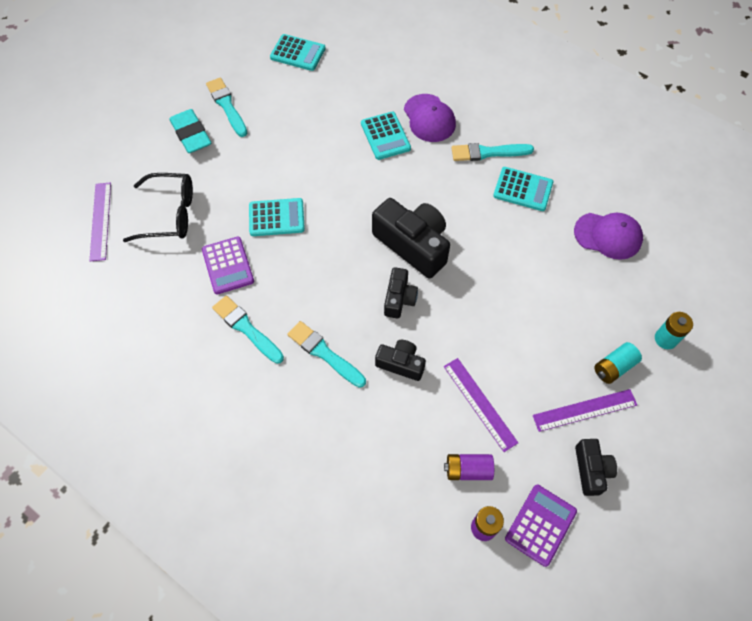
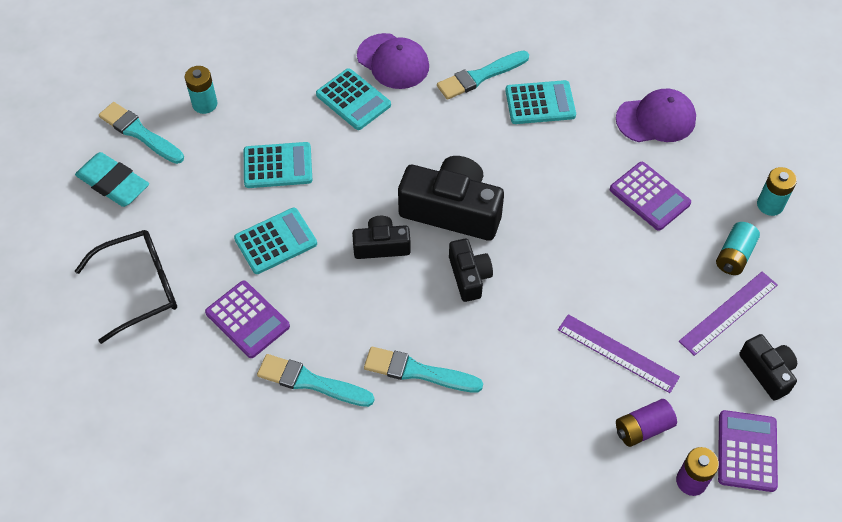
camera: 25 degrees left, 5 degrees down
(100, 221) = (54, 330): purple ruler -> none
(281, 101) = (205, 104): none -> turquoise battery
(298, 53) = (194, 40): turquoise calculator -> turquoise calculator (278, 166)
(400, 364) = (509, 347): black camera -> black camera (381, 246)
(570, 294) = (649, 196): none -> purple calculator

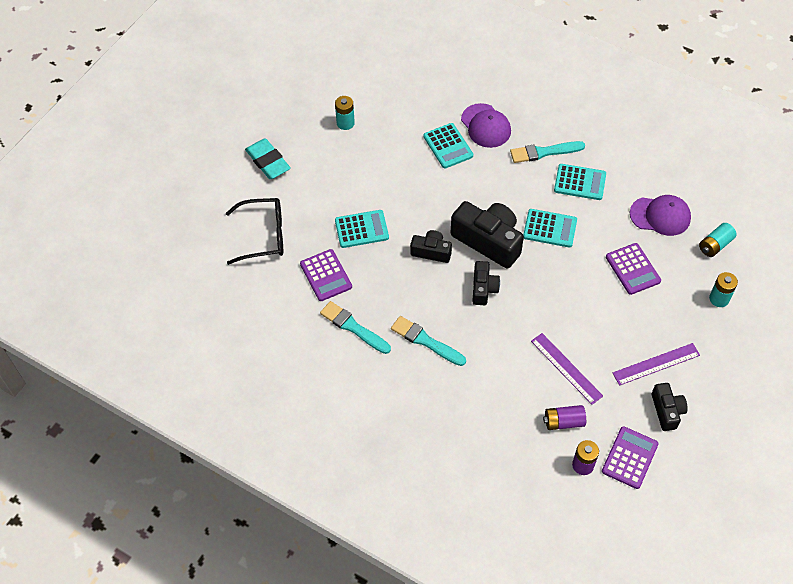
camera: 20 degrees right, 0 degrees up
(139, 133) = (296, 132): turquoise brush -> none
(278, 166) = (380, 179): turquoise calculator -> turquoise calculator (550, 228)
(734, 256) = (677, 327): turquoise battery -> turquoise battery (715, 245)

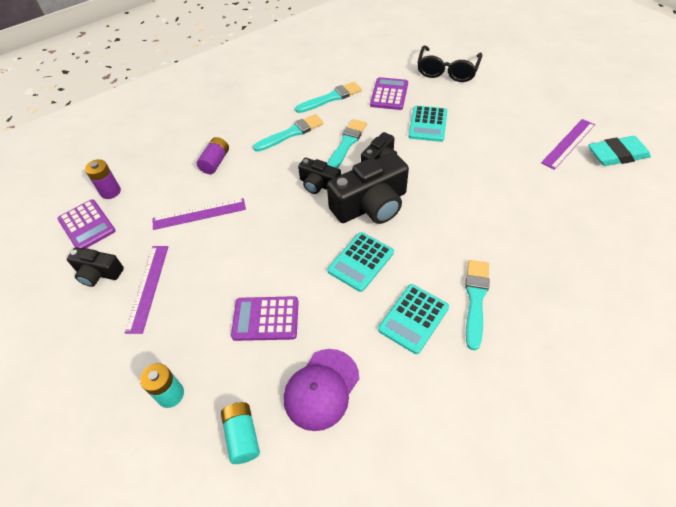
camera: 115 degrees right, 5 degrees down
(268, 162) = (530, 87): turquoise eraser -> turquoise eraser (617, 155)
(326, 275) = (389, 94): purple calculator -> purple calculator turned 105 degrees clockwise
(345, 123) = (568, 143): turquoise battery -> purple ruler
(420, 286) = (346, 144): none -> turquoise brush
(448, 146) = (513, 212): turquoise calculator -> none
(486, 126) = (536, 256): purple cap -> none
(563, 422) = (155, 193): purple battery -> purple battery (215, 162)

